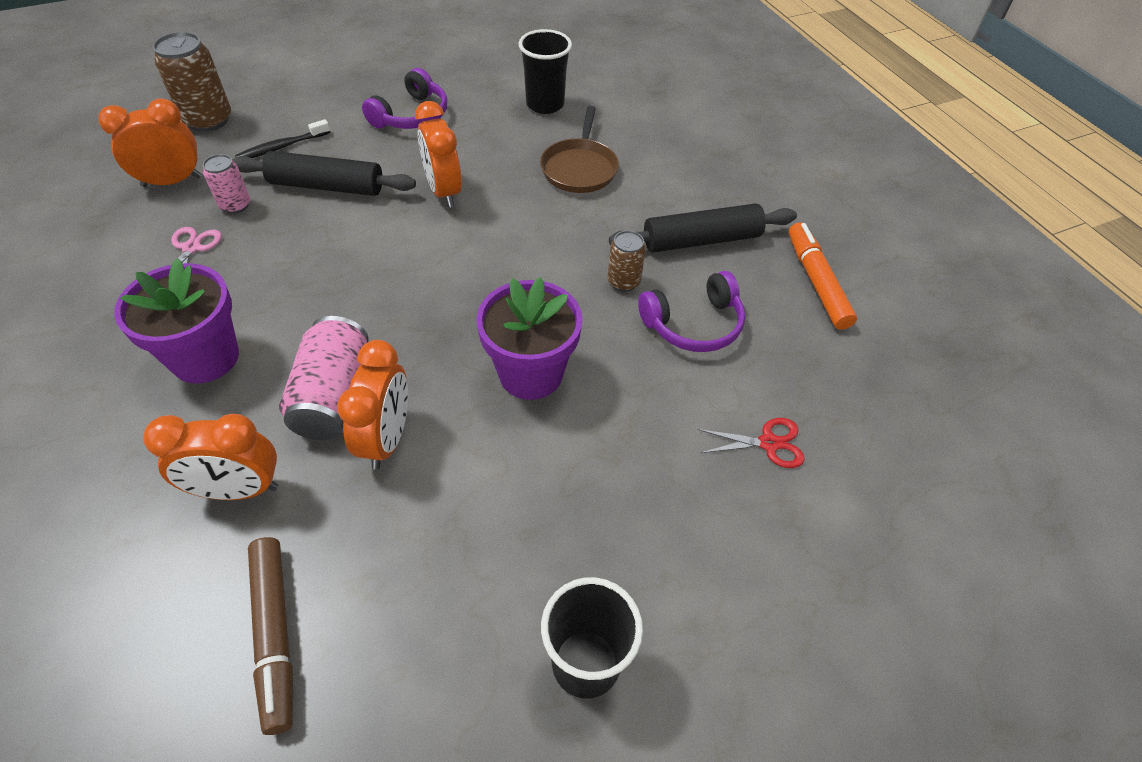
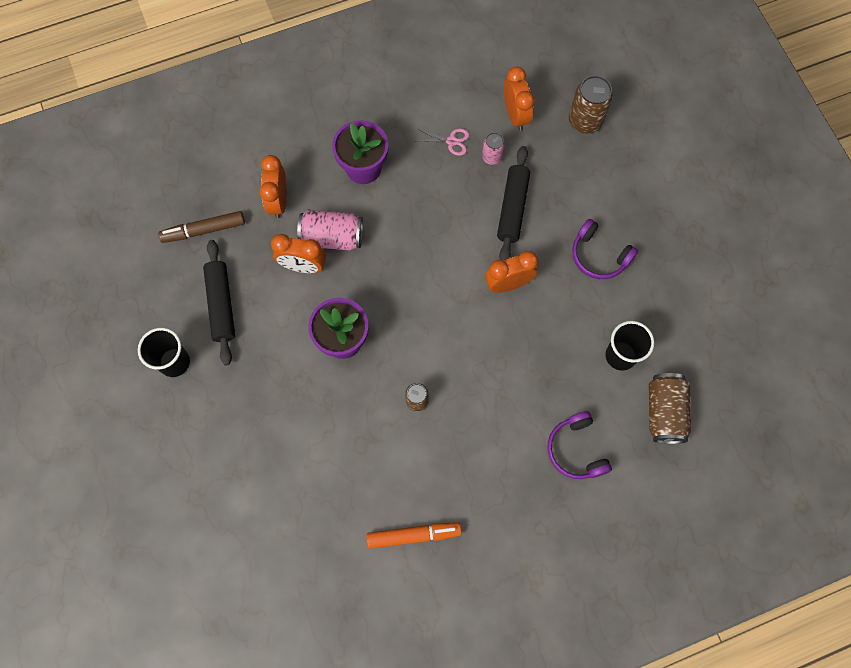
camera: 95 degrees right, 20 degrees up
(281, 147) = (555, 173): black toothbrush -> none
(579, 168) = (537, 379): brown pan -> none
(611, 78) = (664, 412): none -> brown can
(694, 324) = (377, 442): purple headphones -> purple headphones (576, 450)
(701, 240) = (457, 460): black rolling pin -> black rolling pin (221, 305)
(768, 443) = (284, 472): red scissors -> none

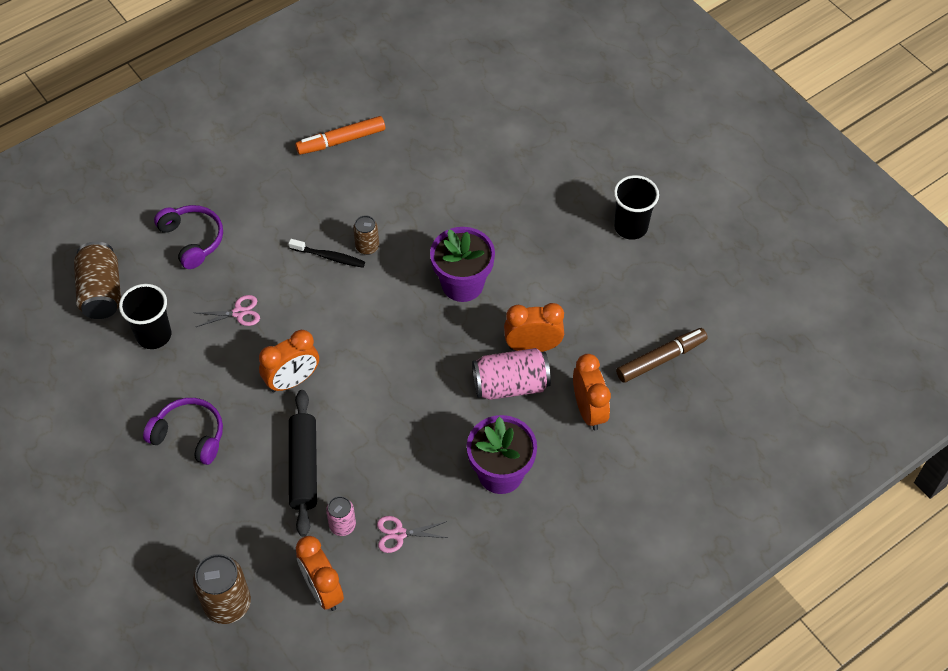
camera: 165 degrees right, 15 degrees down
(221, 305) = (606, 289): black rolling pin -> none
(453, 398) = (329, 257): none -> black toothbrush
(544, 360) = (239, 313): none -> pink scissors

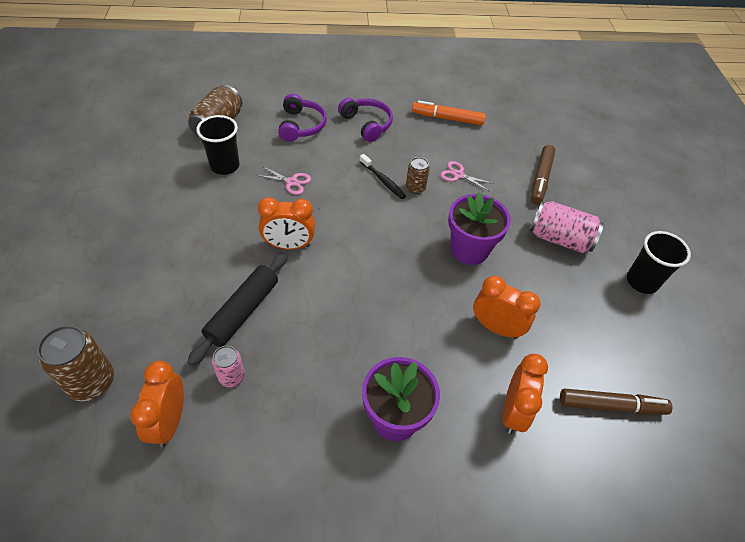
camera: 30 degrees right, 5 degrees down
(189, 435) = (186, 240): purple headphones -> purple headphones (367, 124)
(399, 534) = (269, 415): pink scissors -> pink scissors (458, 175)
(481, 164) = (541, 179): none -> brown marker
(510, 385) = (456, 347): pink can -> pink can (559, 239)

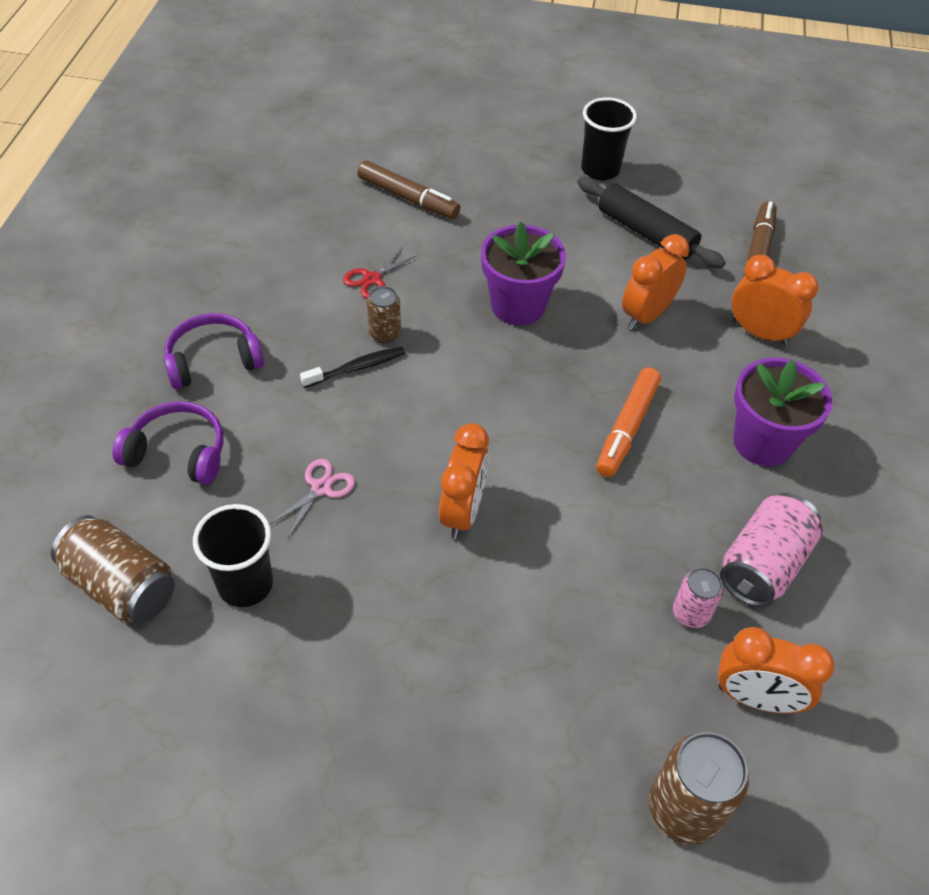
camera: 75 degrees left, 0 degrees up
(243, 312) = (581, 588): black rolling pin -> black rolling pin (646, 232)
(447, 118) = (241, 258): orange marker -> orange marker (627, 428)
(458, 175) = (372, 279): pink scissors -> red scissors
(559, 239) = (519, 215): pink can -> pink can (763, 565)

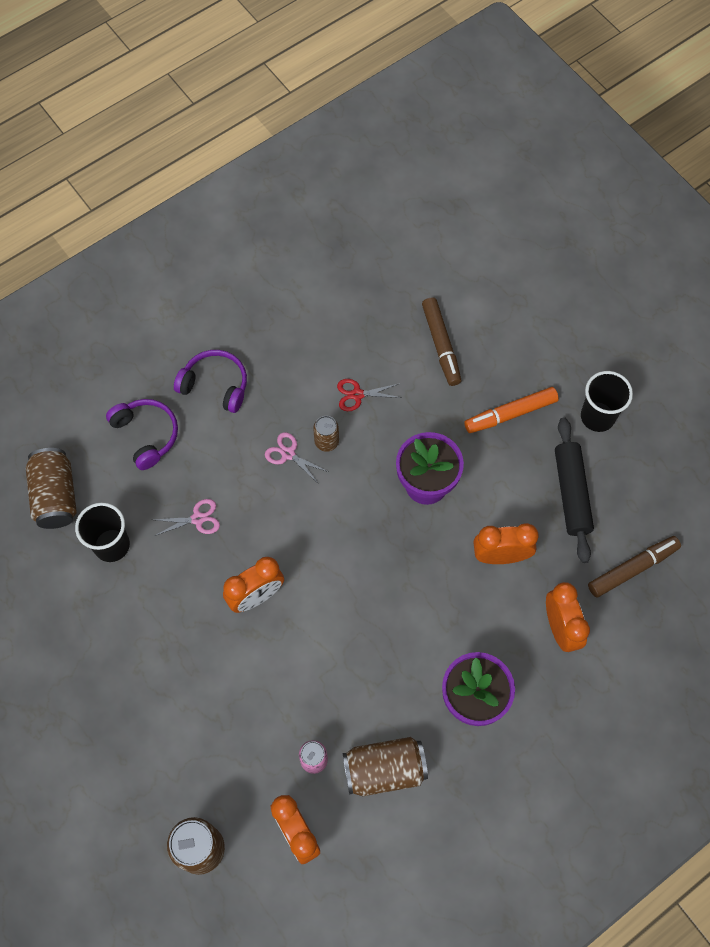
camera: 45 degrees right, 15 degrees up
(357, 368) = (288, 454): black toothbrush -> pink scissors
(627, 428) = (402, 622): orange marker -> orange marker (510, 414)
(763, 565) = (384, 770): pink can -> brown can

